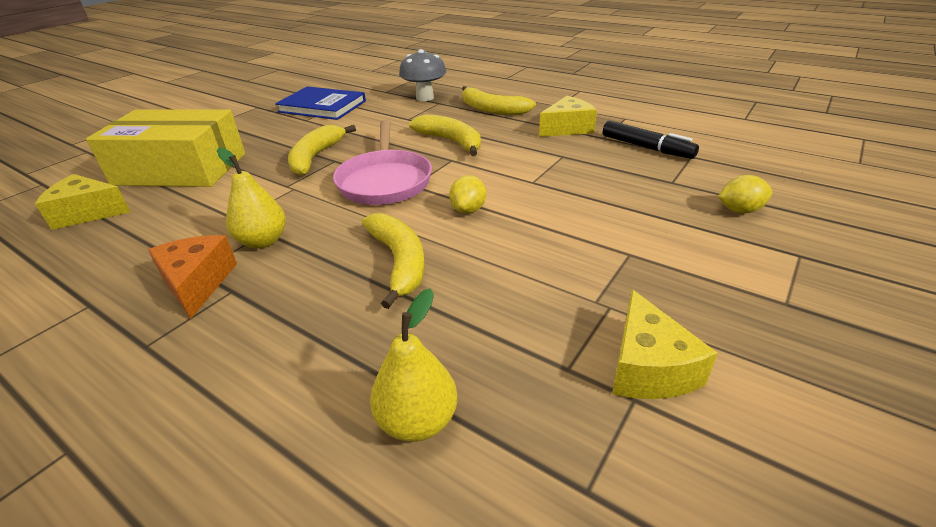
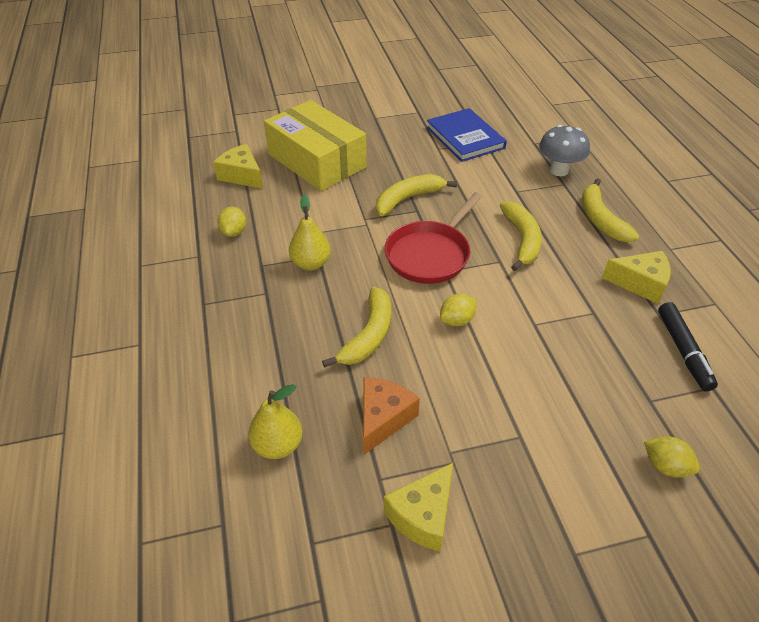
camera: 40 degrees right, 10 degrees up
(125, 261) = (234, 232): none -> yellow lemon
(197, 283) = (254, 275): orange cheese -> orange cheese (383, 418)
(385, 181) = (430, 254): pink pan -> red pan

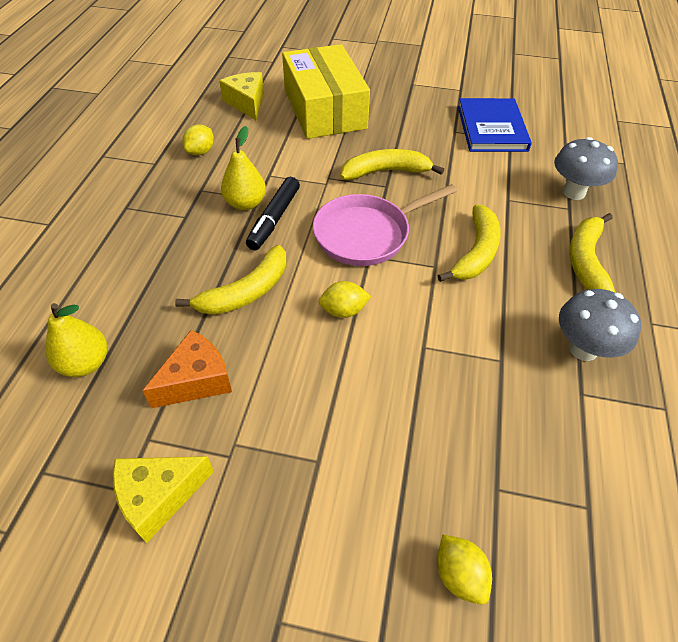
camera: 25 degrees right, 5 degrees up
(430, 254) = (367, 234): red pan -> pink pan
(640, 283) = (583, 349): yellow cheese -> grey mushroom
(683, 351) = (581, 448): black marker -> black marker (274, 219)

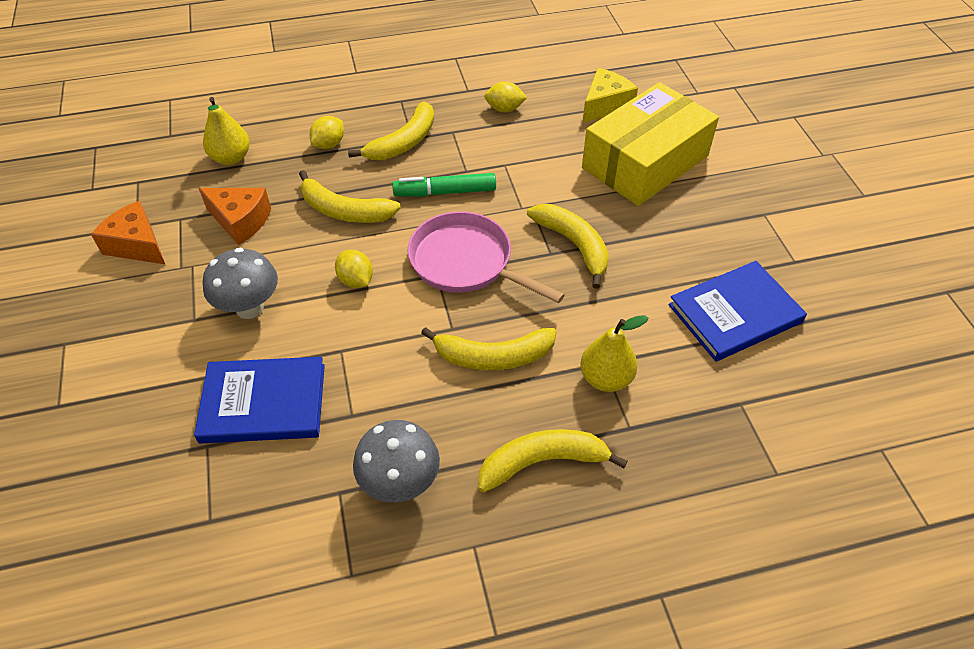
camera: 65 degrees right, 0 degrees up
(159, 496) = (137, 245): yellow cheese -> orange cheese
(186, 224) = (404, 142): none -> yellow banana
(245, 203) = (453, 166): yellow pear -> yellow pear (606, 378)
(274, 219) = (445, 192): black marker -> green marker
(459, 575) = (122, 439): yellow lemon -> yellow lemon (329, 144)
(461, 425) = (263, 403): none -> blue book
(573, 192) = (665, 426): grey mushroom -> grey mushroom (249, 308)

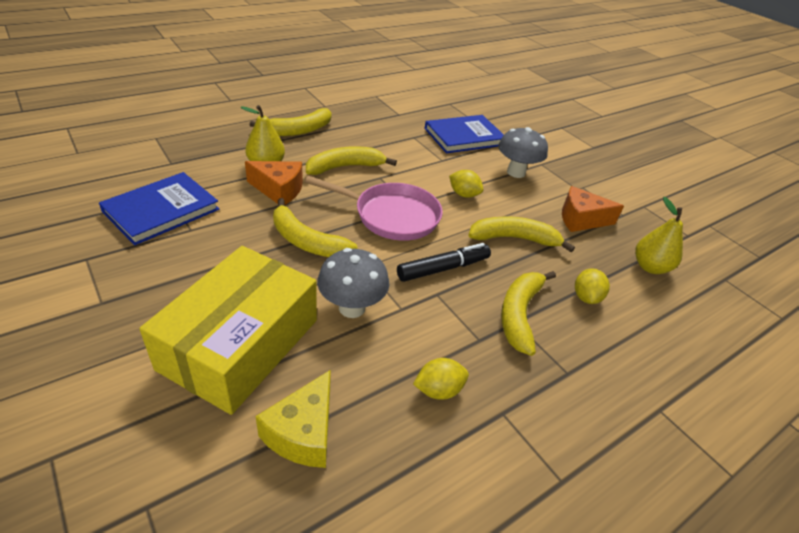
camera: 155 degrees right, 10 degrees down
(137, 245) = (626, 195): orange cheese -> orange cheese (279, 190)
(400, 483) = (371, 119): grey mushroom -> grey mushroom (352, 308)
(445, 192) = (443, 268): green marker -> black marker

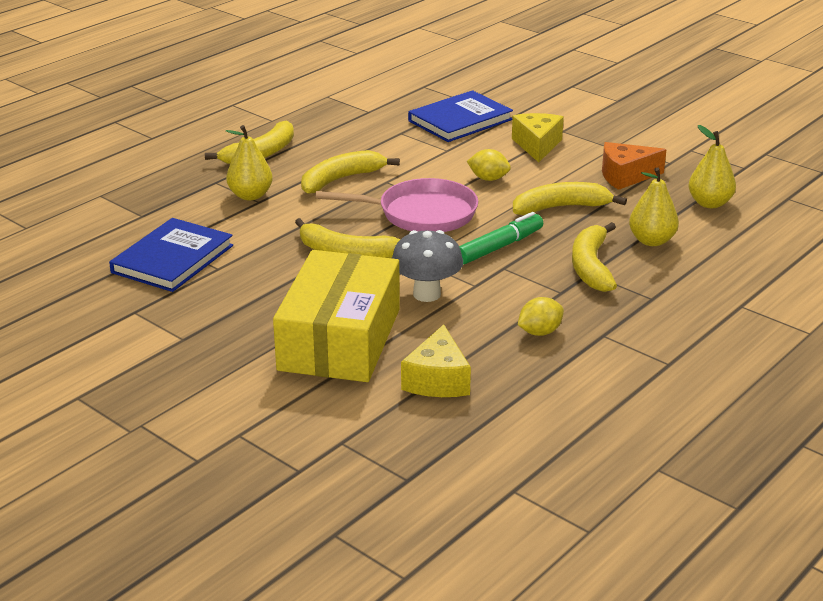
camera: 10 degrees left, 10 degrees down
(279, 190) = (283, 216): orange cheese -> none
(443, 268) = (499, 247): black marker -> green marker
(516, 172) = (537, 145): grey mushroom -> yellow cheese
(586, 297) = (651, 241): yellow lemon -> yellow pear

